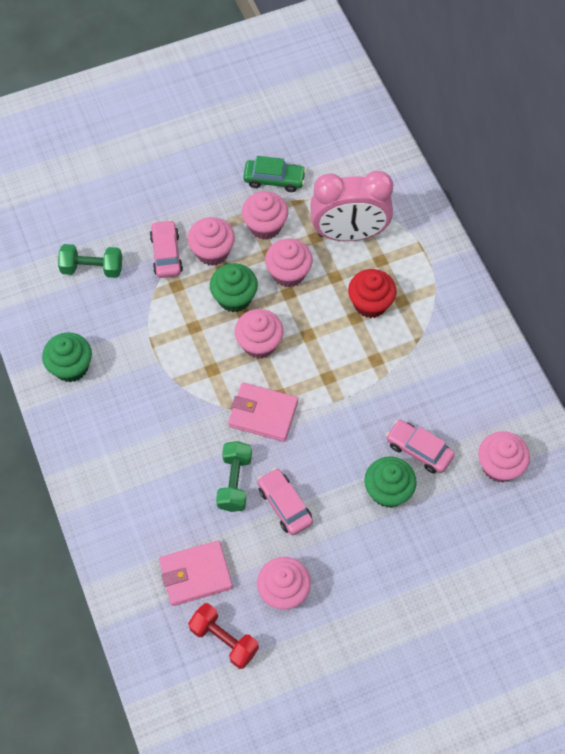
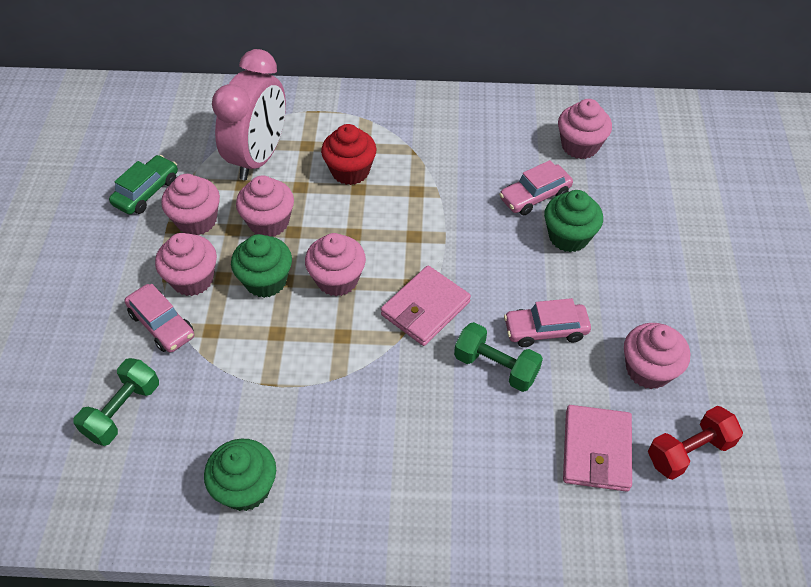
camera: 65 degrees left, 10 degrees down
(166, 254) = (162, 324): pink car -> pink car turned 150 degrees counterclockwise

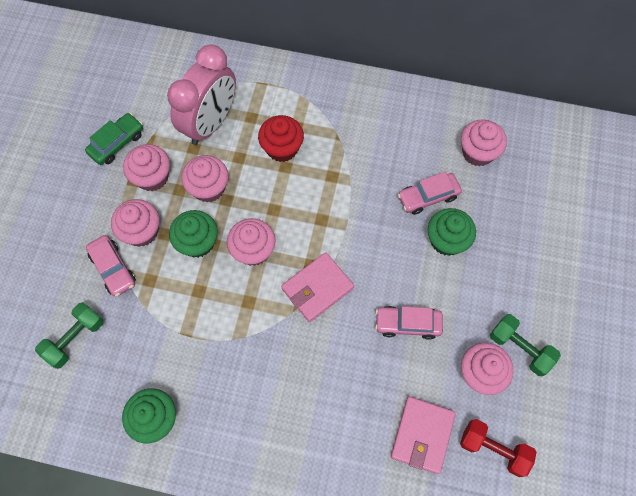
camera: 10 degrees right, 15 degrees up
(496, 367) = (361, 350): green dumbbell -> green dumbbell (519, 348)
(689, 451) = (493, 449): red dumbbell -> red dumbbell turned 45 degrees clockwise

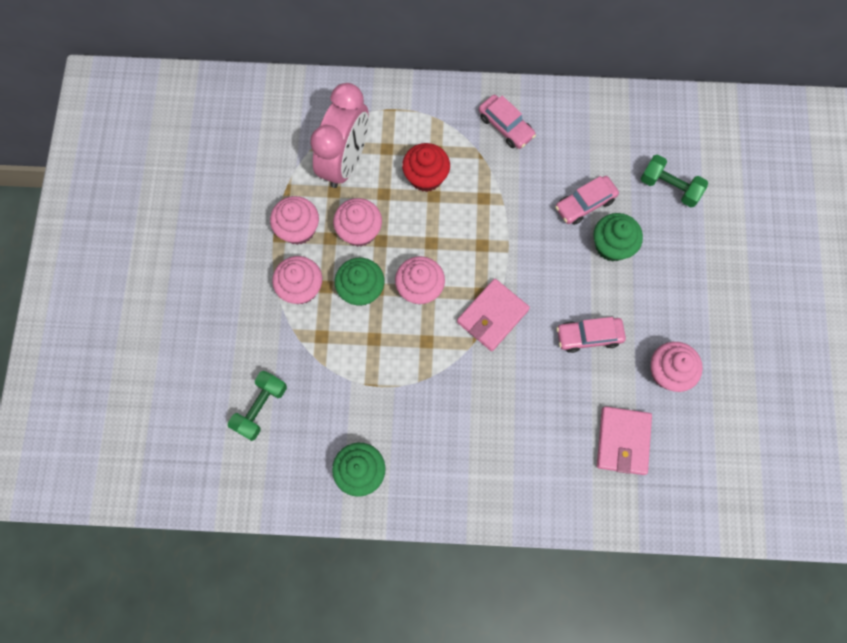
camera: 10 degrees left, 5 degrees up
(113, 268) = (281, 331): pink car -> pink car (506, 126)
(117, 143) = (252, 199): green car -> none
(477, 152) = (626, 149): pink cupcake -> none
(493, 449) = (692, 442): red dumbbell -> none
(519, 348) = (701, 341): green dumbbell -> green dumbbell (669, 187)

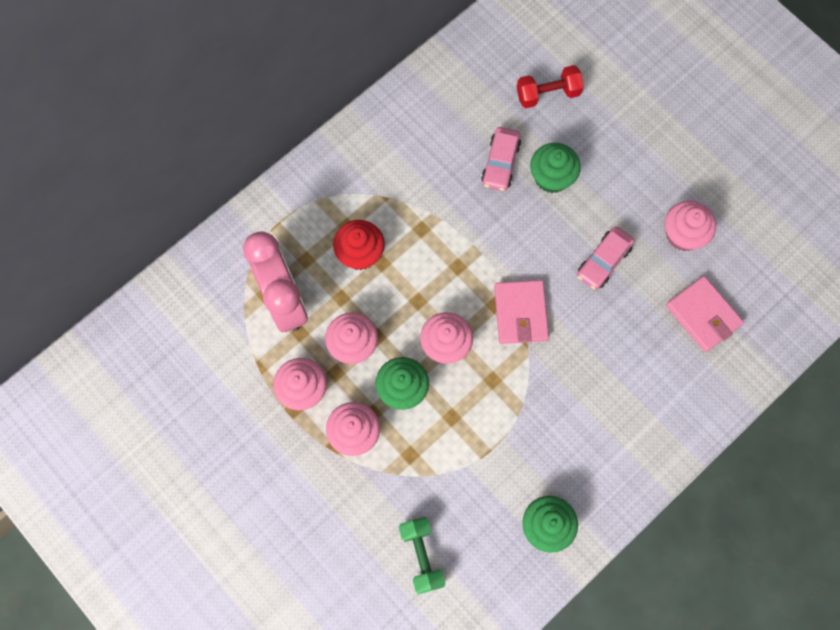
camera: 45 degrees left, 0 degrees up
(506, 126) = (380, 156): pink car -> none
(669, 187) = (548, 94): green dumbbell -> red dumbbell

